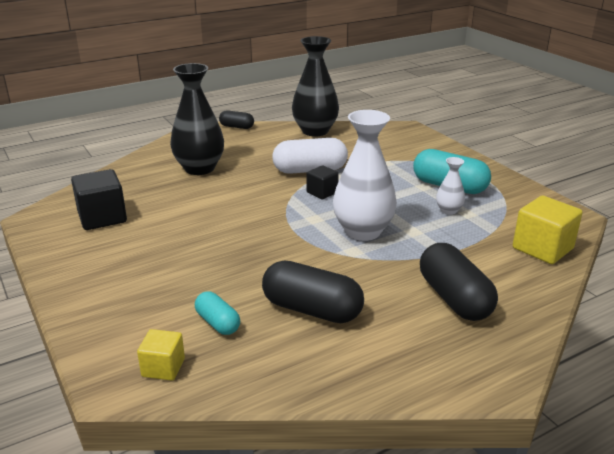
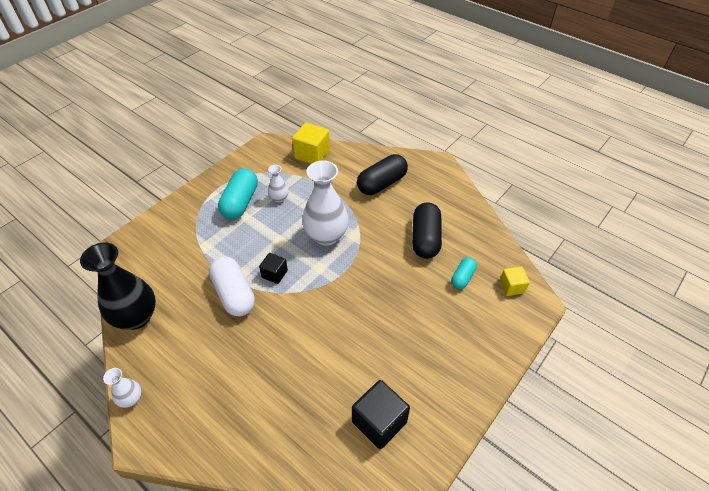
camera: 110 degrees left, 20 degrees up
(199, 168) = (253, 387): black vase -> none
(236, 127) = (131, 399): black capsule -> white vase

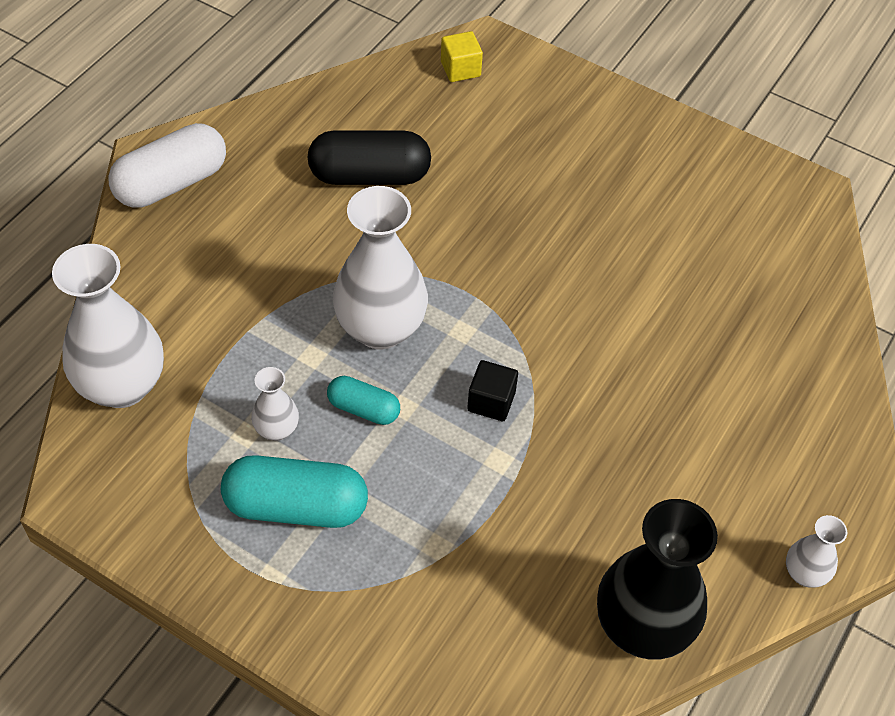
camera: 100 degrees left, 5 degrees up
(234, 294) = (552, 461): white capsule -> white capsule (171, 183)
(312, 154) = (122, 385): yellow cube -> white vase
(379, 422) = (734, 224): black cube -> none
(382, 184) = (221, 247): black capsule -> none
(462, 277) = (452, 127): turquoise capsule -> turquoise capsule (363, 409)

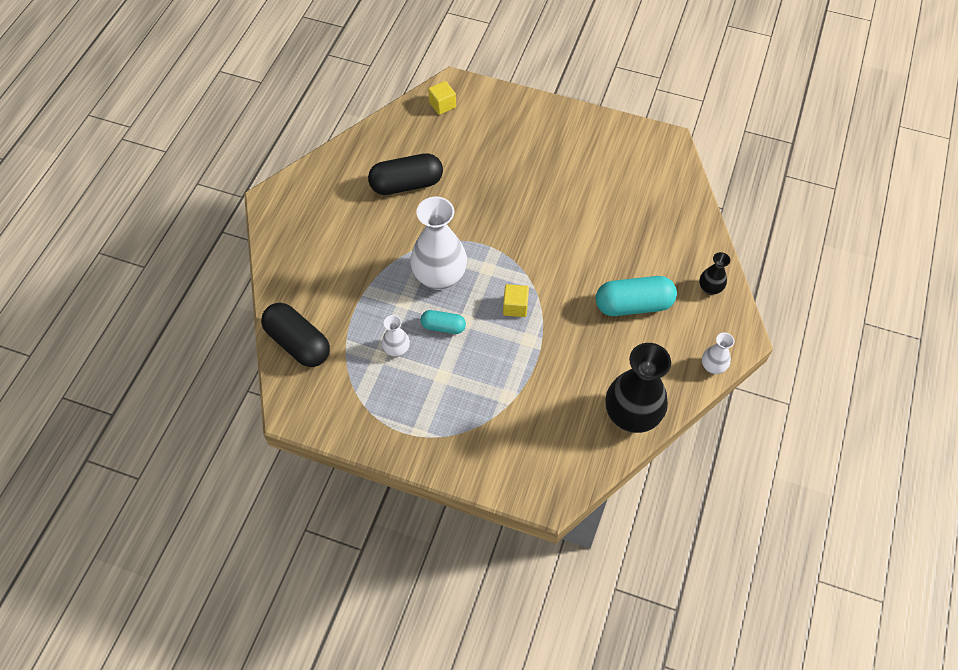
camera: 10 degrees left, 5 degrees up
(122, 385) = (298, 343): white vase -> black capsule
(171, 183) = (288, 213): white capsule -> none
(296, 507) = (421, 391): turquoise capsule -> turquoise capsule (633, 305)
(491, 401) = (515, 306): black cube -> yellow cube
(829, 440) = (710, 288): none -> black vase

